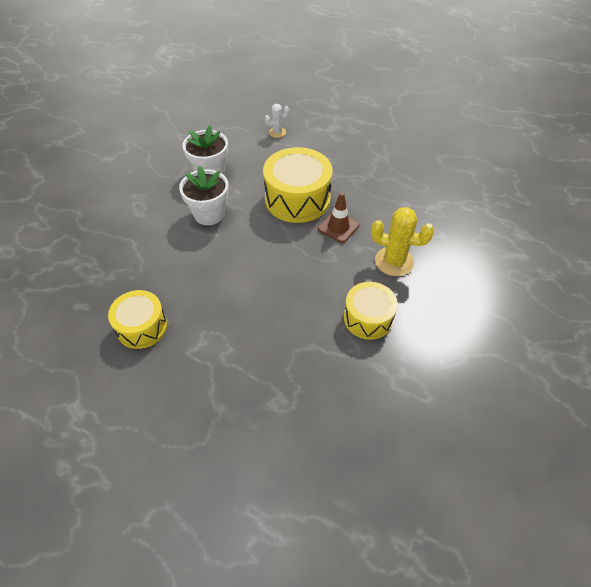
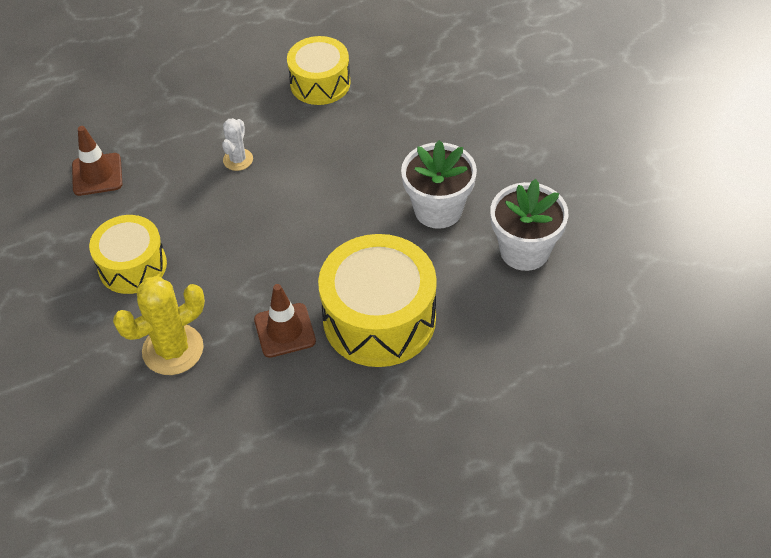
camera: 130 degrees right, 0 degrees up
(277, 132) = (558, 388): white cactus -> white cactus (238, 160)
(325, 397) = (97, 174): none -> brown traffic cone

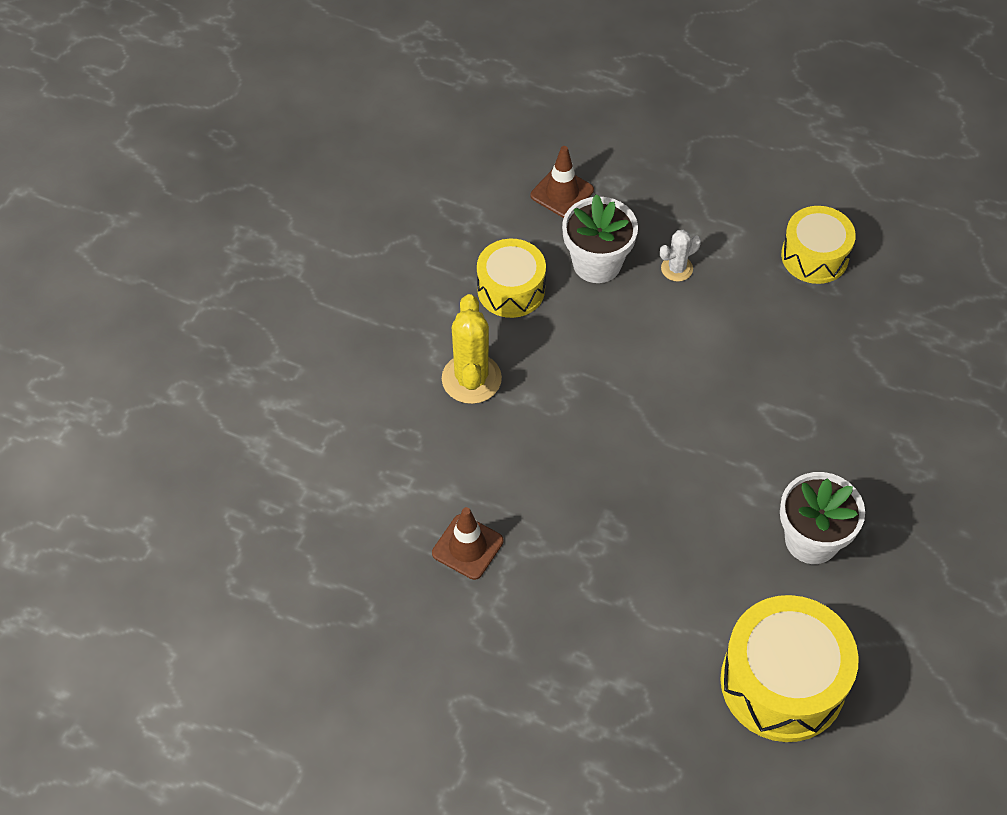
camera: 45 degrees right, 5 degrees up
(173, 350) = (471, 379): yellow cactus -> yellow cactus turned 75 degrees clockwise
(284, 330) = (561, 435): brown traffic cone -> brown traffic cone (467, 547)
(379, 319) = (638, 489): yellow drum -> yellow drum (782, 682)
(438, 209) = (783, 445): white flower pot -> white flower pot (597, 263)

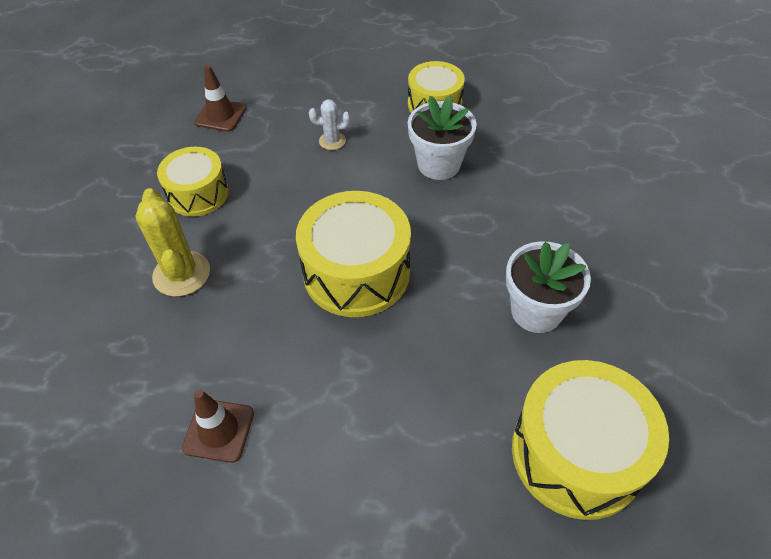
camera: 20 degrees left, 5 degrees down
(597, 263) = (266, 155): white flower pot -> white flower pot (439, 164)
(646, 436) = (356, 272): none -> yellow drum
(676, 269) = (332, 141): white cactus -> white cactus turned 45 degrees clockwise

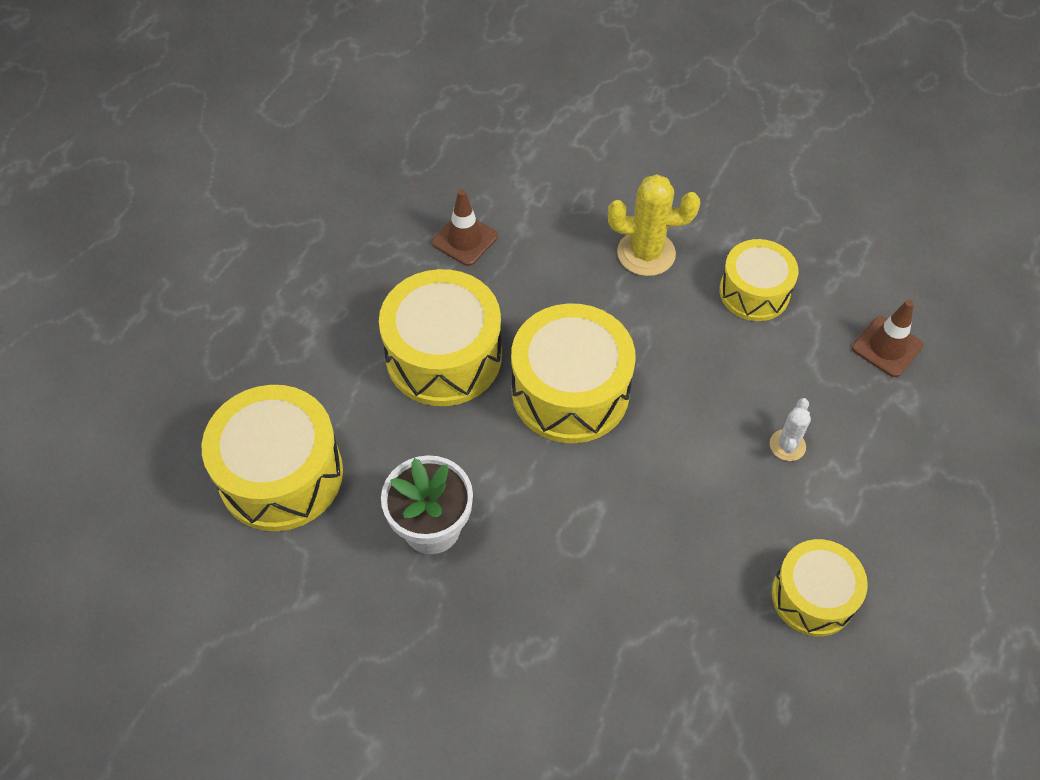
camera: 115 degrees right, 5 degrees up
(372, 380) = (444, 356): none -> yellow drum
(439, 164) = (691, 543): white flower pot -> none

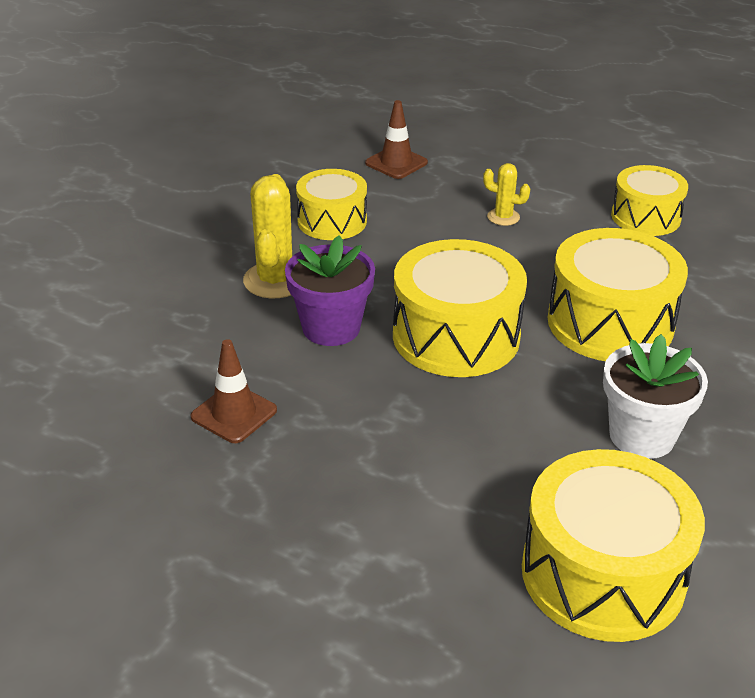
camera: 90 degrees left, 20 degrees down
(444, 356) = (413, 430): yellow drum -> yellow drum (610, 323)
(577, 297) = (331, 328): none -> purple flower pot
(787, 445) = (503, 217): white cactus -> yellow cactus

